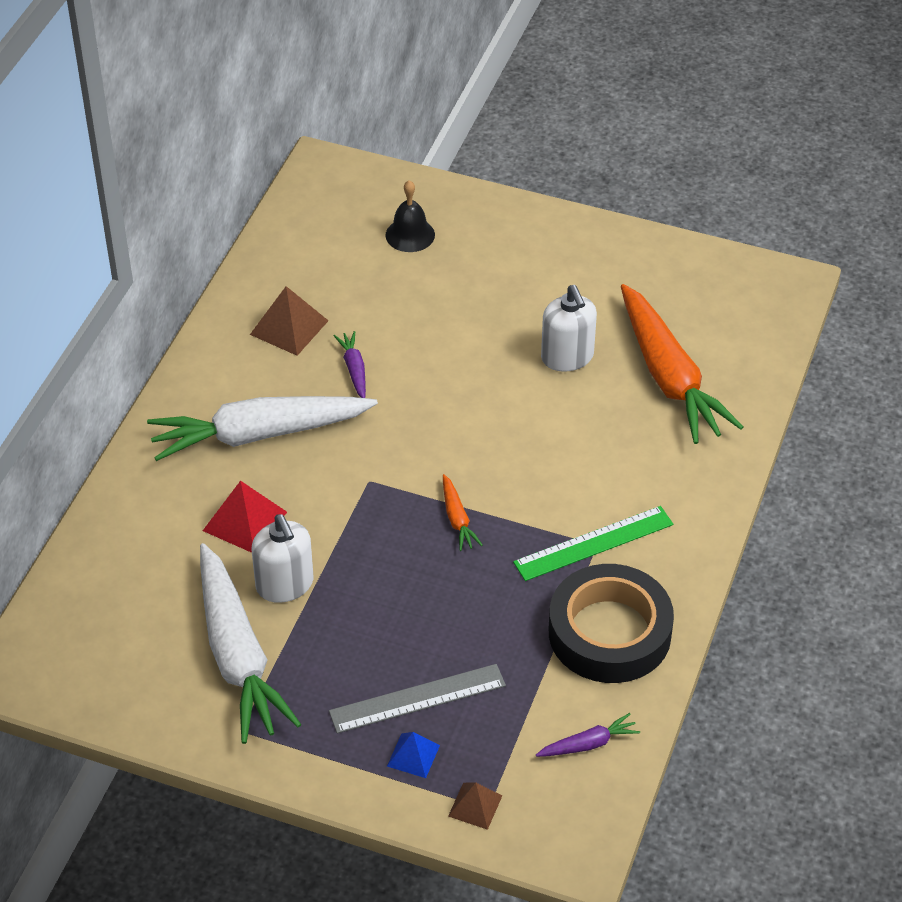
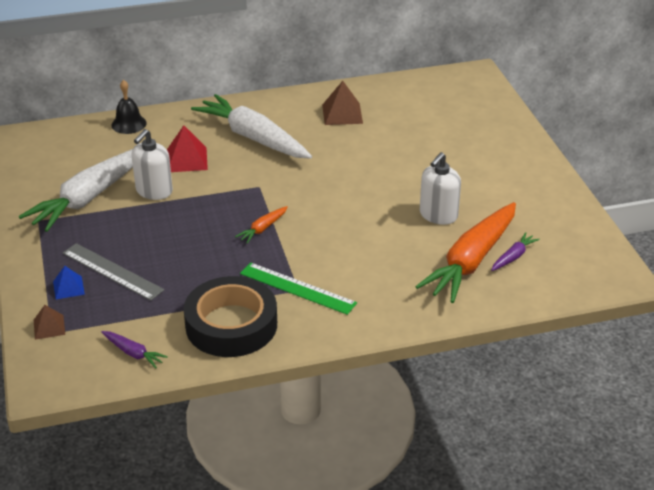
camera: 55 degrees right, 10 degrees down
(354, 370) = (336, 147): purple carrot -> purple carrot (513, 257)
(410, 235) = (462, 121): black bell -> black bell (129, 124)

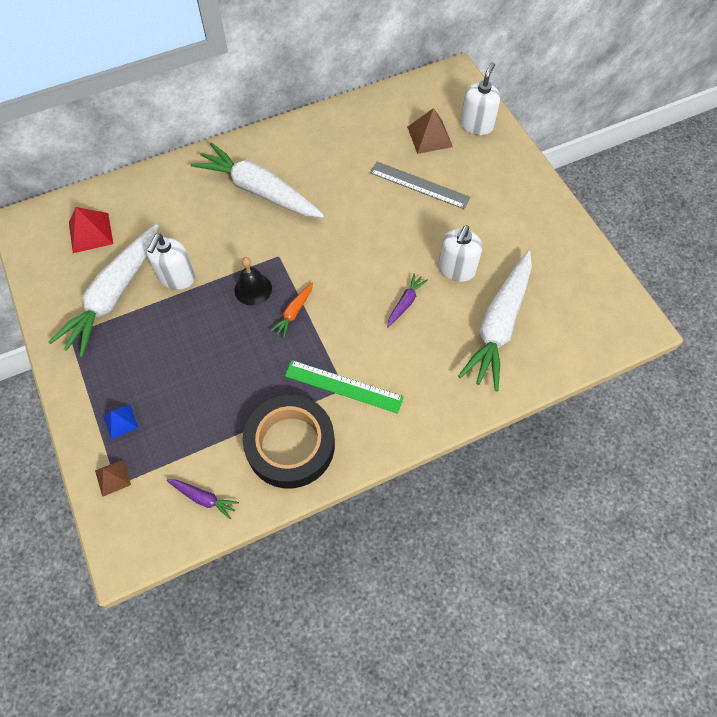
camera: 10 degrees left, 25 degrees up
(112, 271) = (159, 392): grey ruler -> grey ruler (419, 185)
(129, 124) = (131, 188): black bell -> black bell (253, 289)
(186, 159) = (200, 229): red pyramid -> red pyramid (90, 232)
(342, 114) = (339, 146): brown pyramid -> brown pyramid (429, 136)
(471, 261) = (499, 325): orange carrot -> white carrot
(488, 112) = (476, 125): none -> white soap dispenser
(513, 257) = (536, 313): purple carrot -> purple carrot (405, 303)

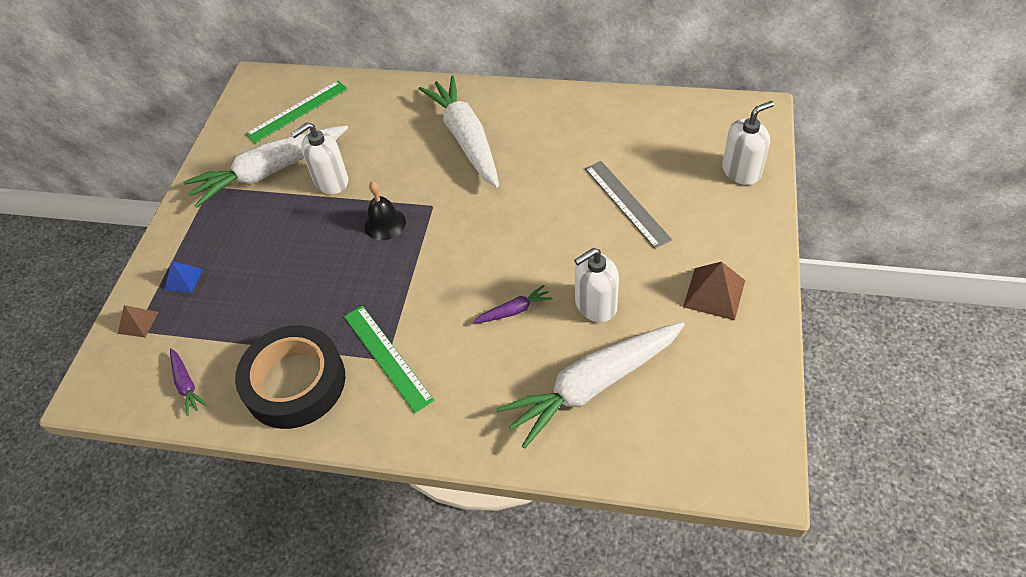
camera: 40 degrees right, 10 degrees down
(90, 232) = (297, 111): red pyramid -> green ruler
(294, 312) = (402, 263): orange carrot -> none
(429, 136) = (678, 160): brown pyramid -> brown pyramid (714, 293)

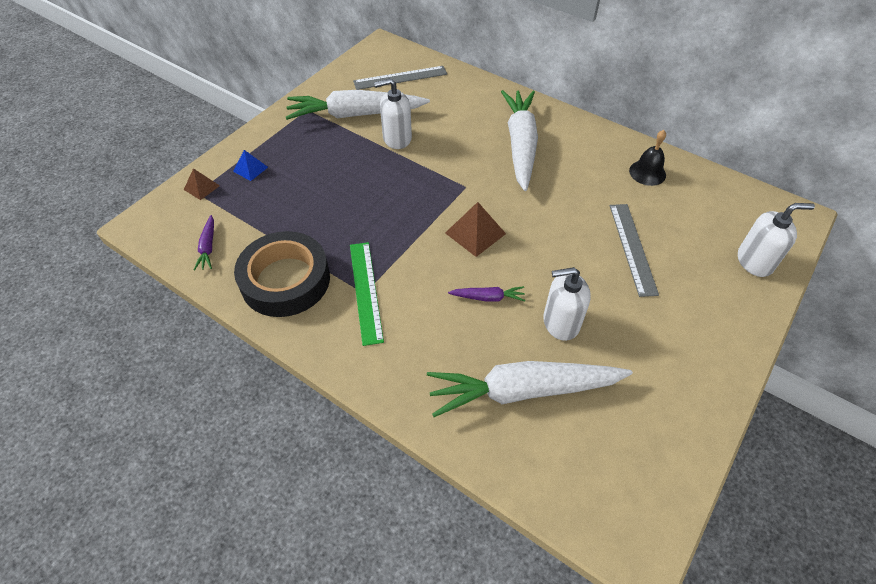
camera: 20 degrees right, 0 degrees up
(297, 111) = (400, 78): green ruler -> grey ruler
(385, 224) = (420, 186): black bell -> black bell (647, 172)
(714, 293) = (676, 358): brown pyramid -> brown pyramid (475, 233)

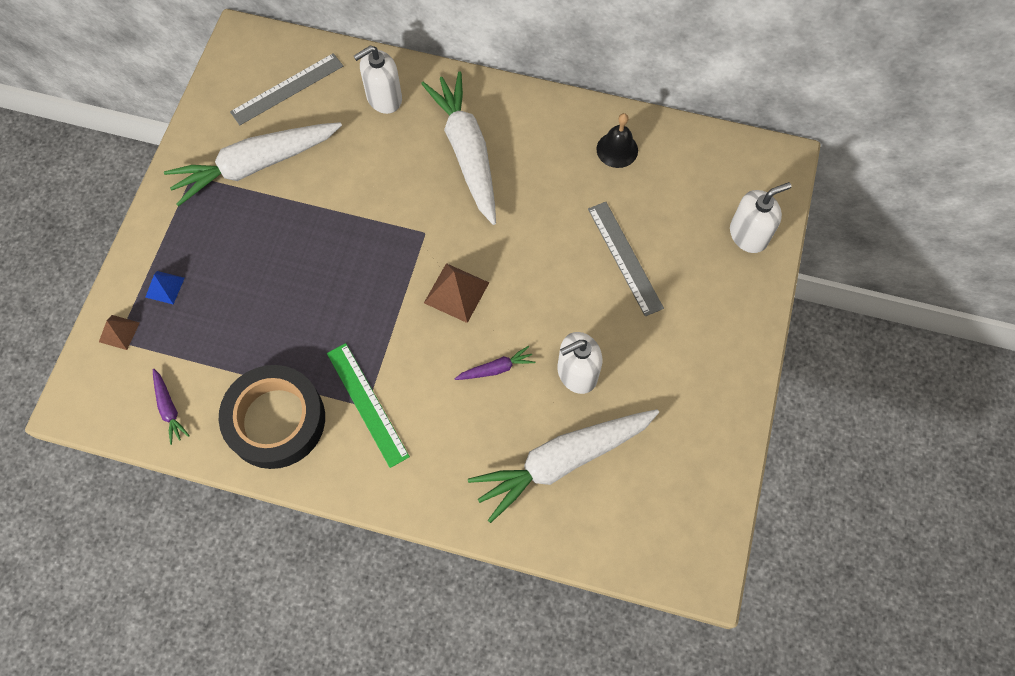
camera: 20 degrees left, 15 degrees up
(397, 138) = (320, 187): white soap dispenser -> white soap dispenser (384, 98)

